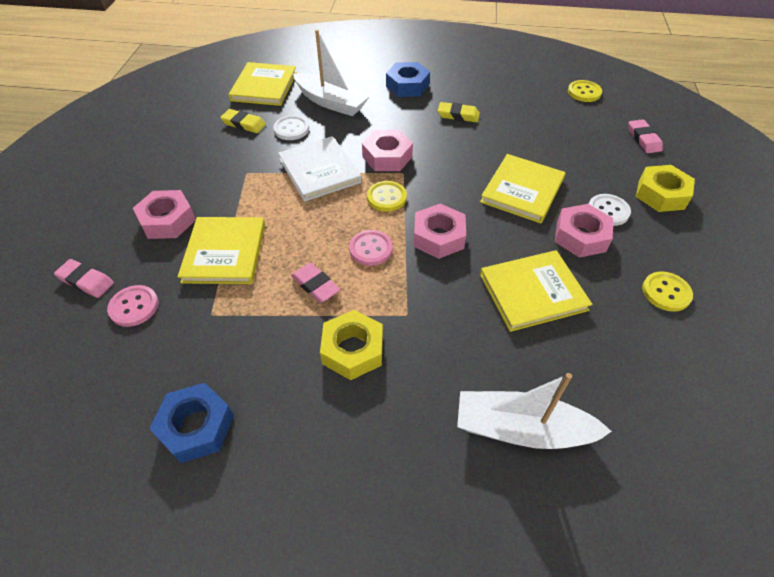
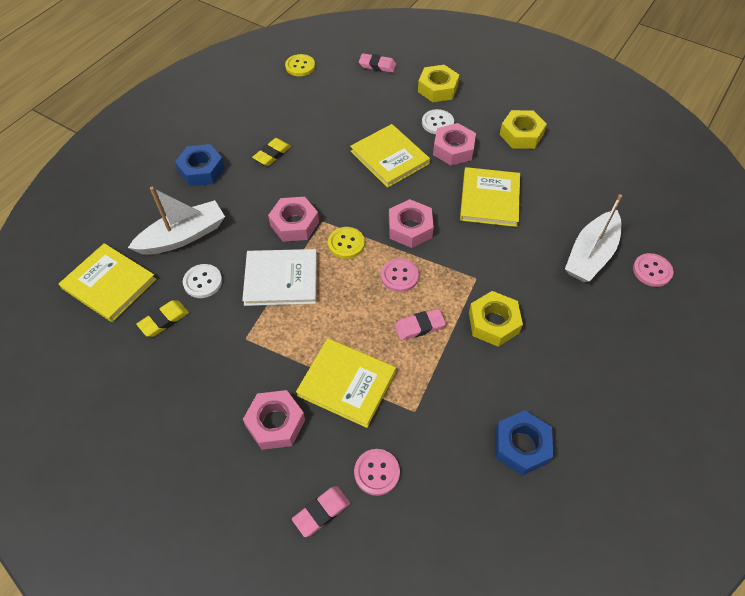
camera: 65 degrees left, 5 degrees up
(547, 523) = (652, 271): none -> pink button
(666, 292) = (521, 134): yellow button -> yellow nut

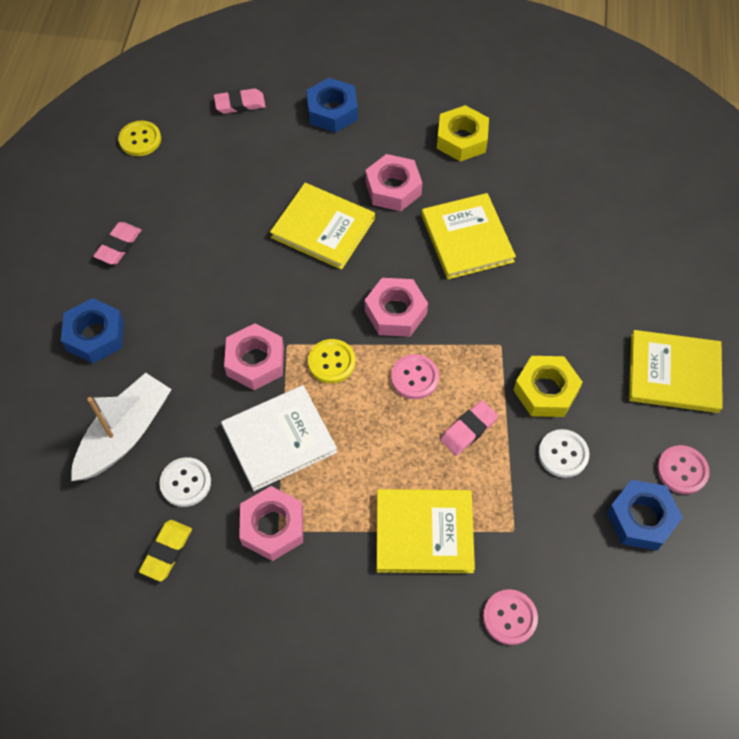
camera: 25 degrees left, 5 degrees up
(109, 284) = (67, 536): yellow book -> yellow book (674, 373)
(272, 154) = (174, 278): yellow eraser -> none
(275, 423) = (370, 614): pink nut -> pink nut (272, 527)
(321, 512) = (475, 688): pink eraser -> pink eraser (118, 245)
(437, 89) = (332, 111): yellow nut -> blue nut
(437, 123) = (356, 159): white button -> white button (563, 454)
(590, 255) = (609, 265): white boat -> none
(652, 271) = (680, 259): pink button -> pink button (682, 470)

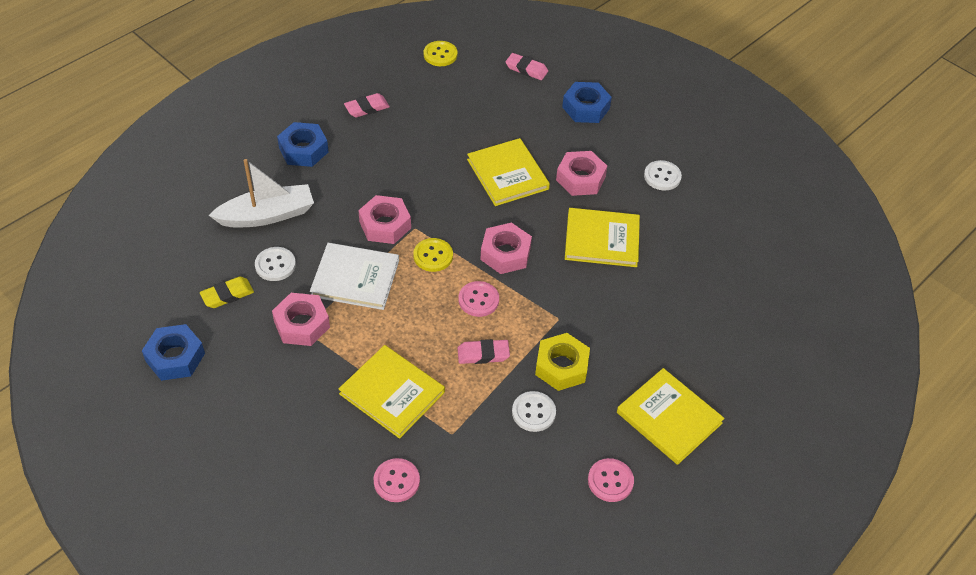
camera: 35 degrees right, 10 degrees down
(462, 139) = (662, 176): yellow nut -> white button
(467, 238) = (602, 239): yellow book -> yellow book turned 75 degrees clockwise
(641, 518) = (548, 489): blue nut -> blue nut (175, 357)

